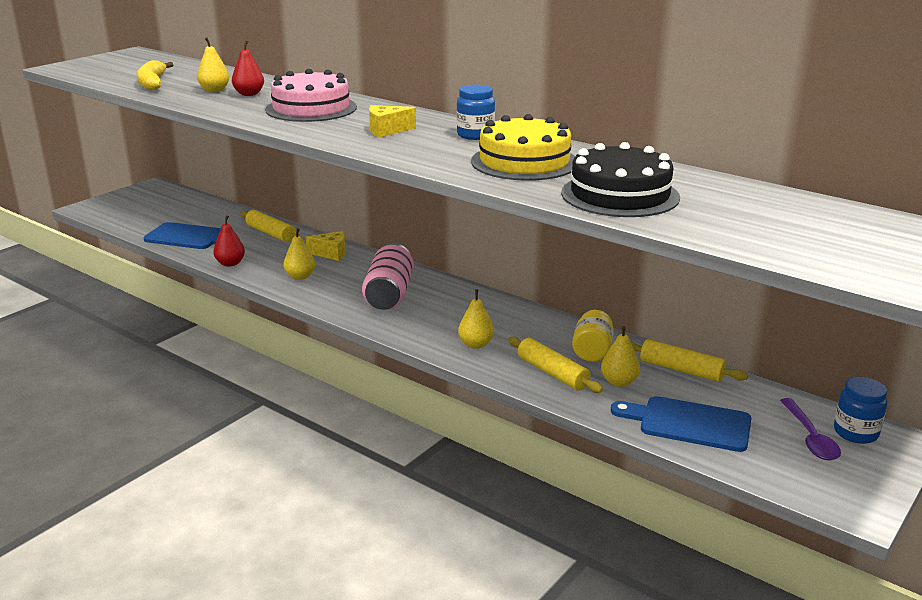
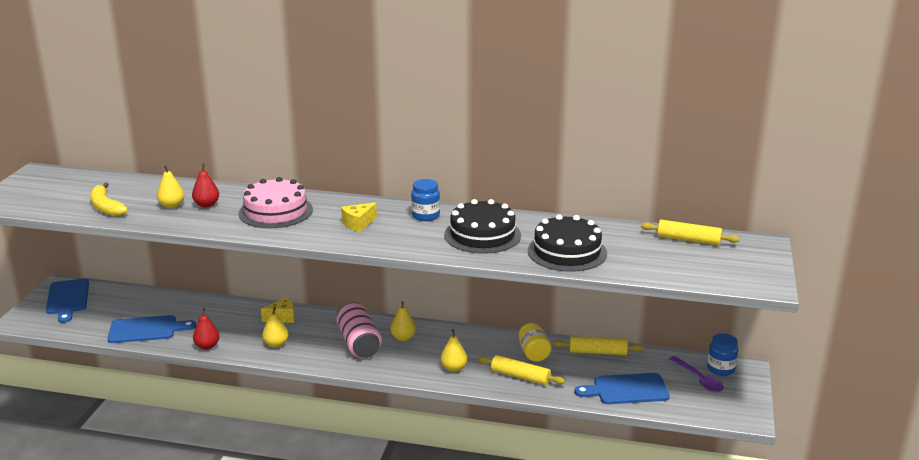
camera: 25 degrees left, 0 degrees up
(148, 198) = (68, 299): none -> blue cutting board
(270, 233) = (214, 310): yellow rolling pin -> yellow rolling pin (688, 240)
(524, 162) = (482, 235): yellow cake -> black cake
(619, 382) = (566, 372): yellow pear -> yellow pear (403, 338)

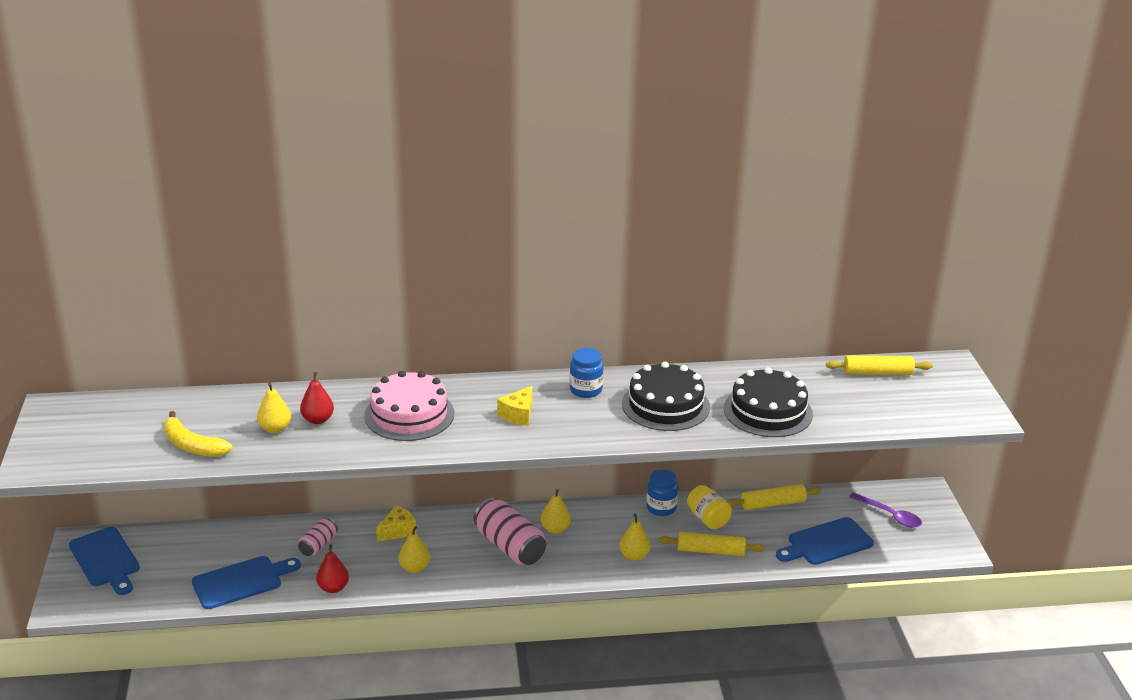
camera: 20 degrees left, 5 degrees up
(218, 316) = (318, 545): none -> pink can
(721, 369) = (904, 498): blue jar -> blue jar (661, 508)

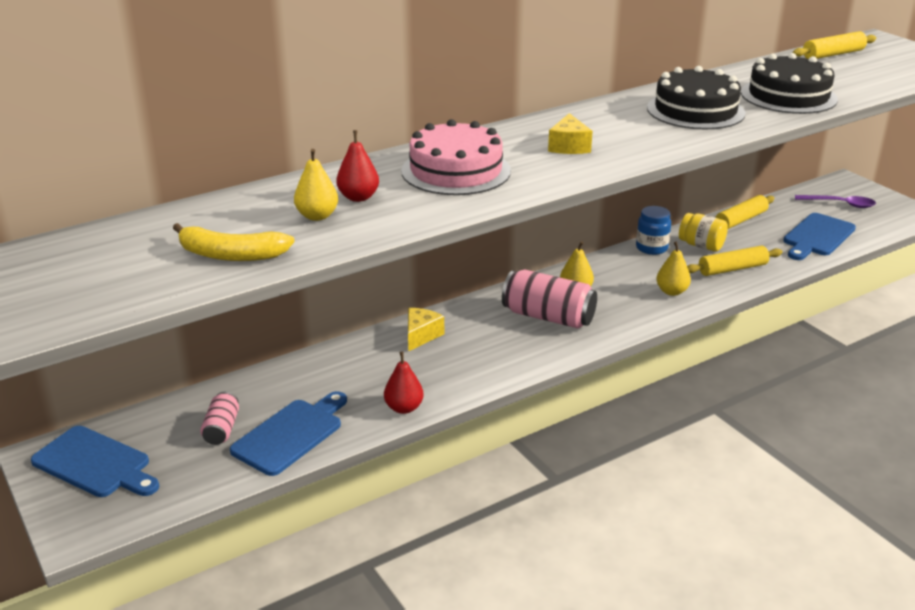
camera: 25 degrees left, 0 degrees up
(318, 545) = (347, 373): pink can -> pink can (222, 429)
(414, 568) = (473, 363): yellow pear -> none
(585, 390) = (606, 115): blue jar -> none

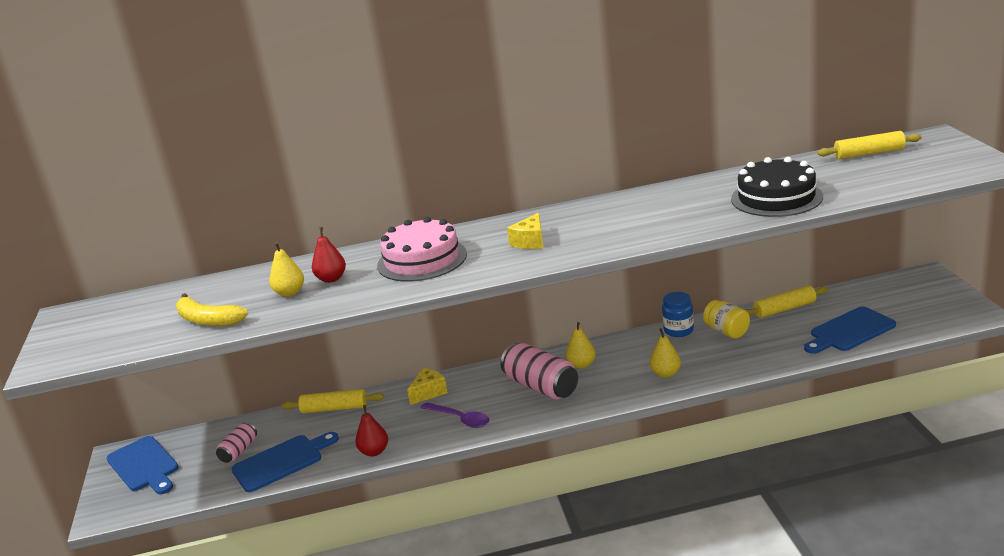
camera: 25 degrees right, 5 degrees down
(695, 110) = (673, 210): black cake -> none
(732, 269) = (739, 357): yellow rolling pin -> yellow rolling pin (334, 408)
(840, 204) = (901, 299): purple spoon -> purple spoon (460, 419)

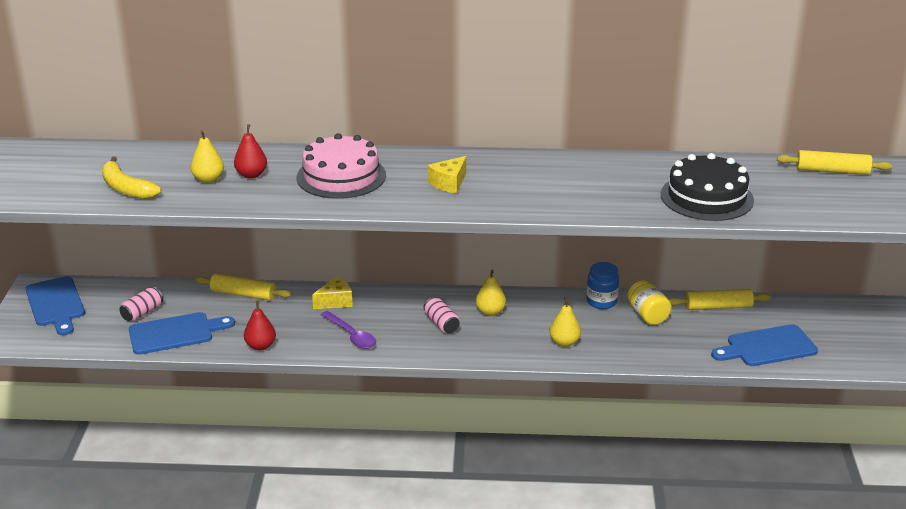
camera: 10 degrees right, 5 degrees up
(541, 386) = (441, 324): pink can -> pink can, size x0.55

